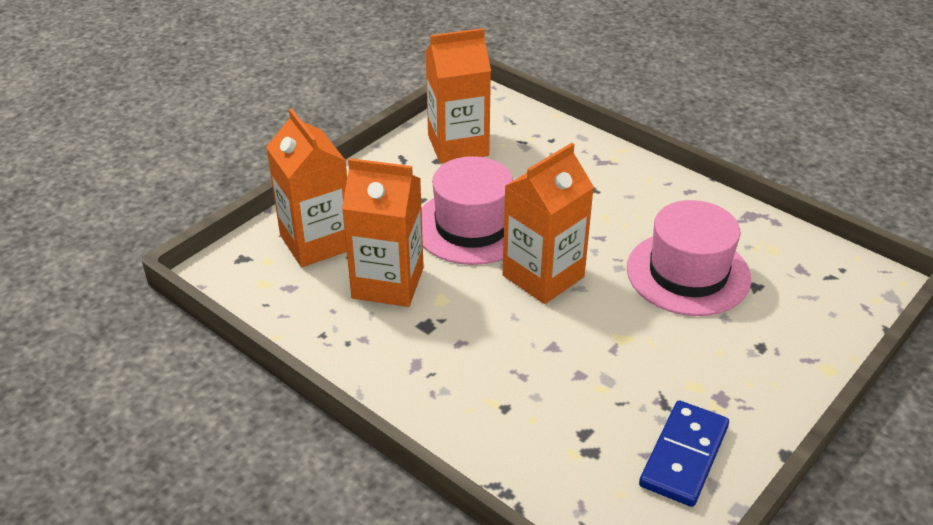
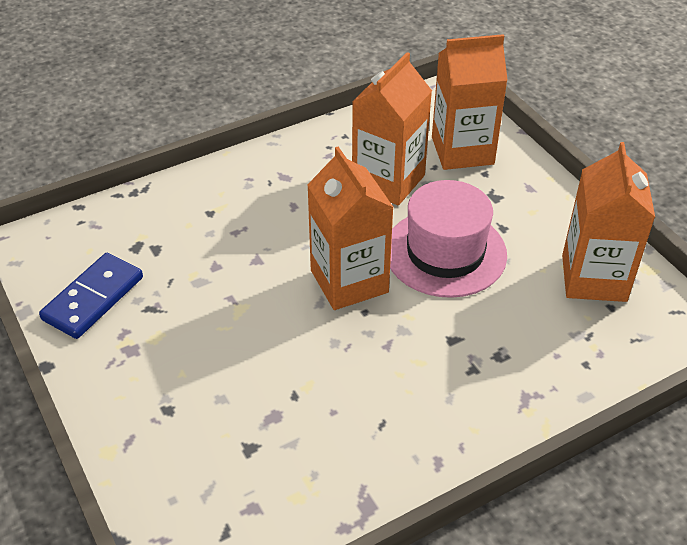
camera: 110 degrees right, 5 degrees up
(683, 456) = (93, 298): blue domino -> blue domino turned 75 degrees clockwise
(688, 273) = (297, 396): pink hat -> none

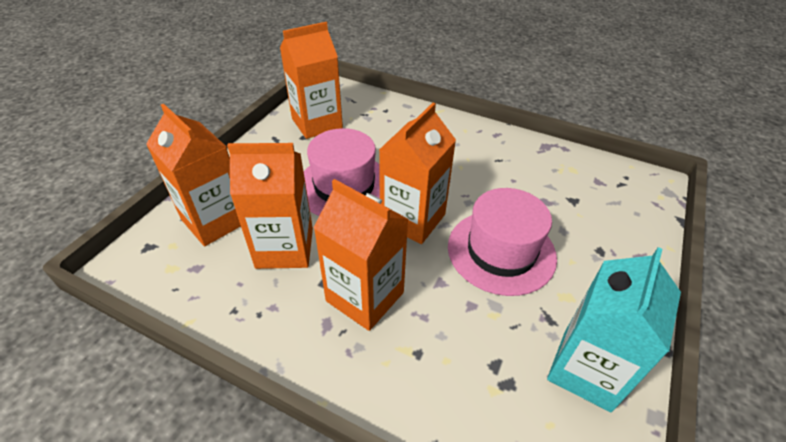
camera: 125 degrees left, 0 degrees up
(93, 298) = (586, 370): blue domino -> turquoise carton
(247, 324) = (501, 251): none -> pink hat
(288, 207) = (365, 296): none -> orange carton

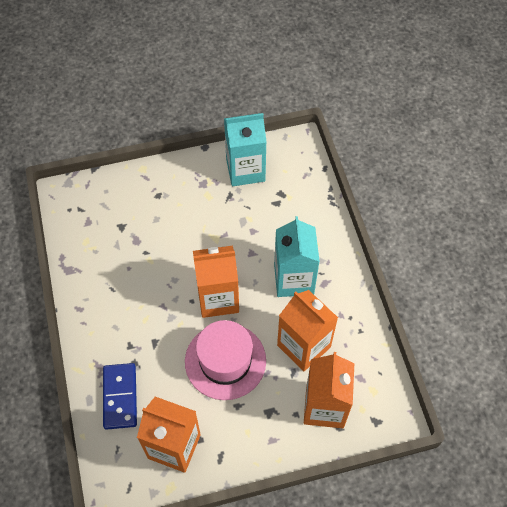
camera: 130 degrees left, 15 degrees up
(365, 296) = (294, 279): orange carton -> turquoise carton
(390, 118) = (120, 397): none -> blue domino
(501, 251) = (202, 239): pink hat -> none

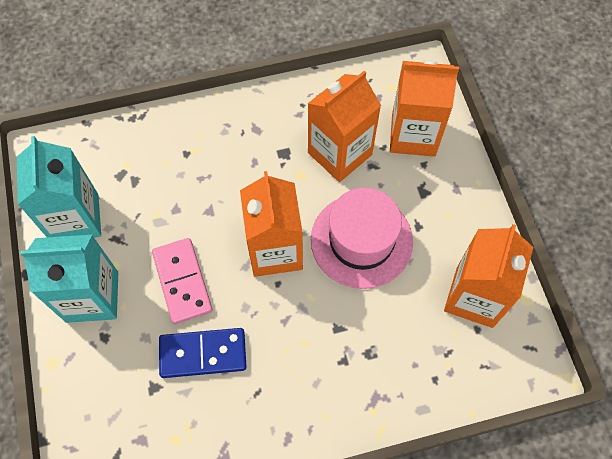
camera: 90 degrees left, 5 degrees up
(120, 397) = (416, 368): blue domino -> blue domino (203, 353)
(195, 239) = (182, 282): none -> pink domino
(294, 279) = (250, 162): turquoise carton -> turquoise carton (92, 297)

